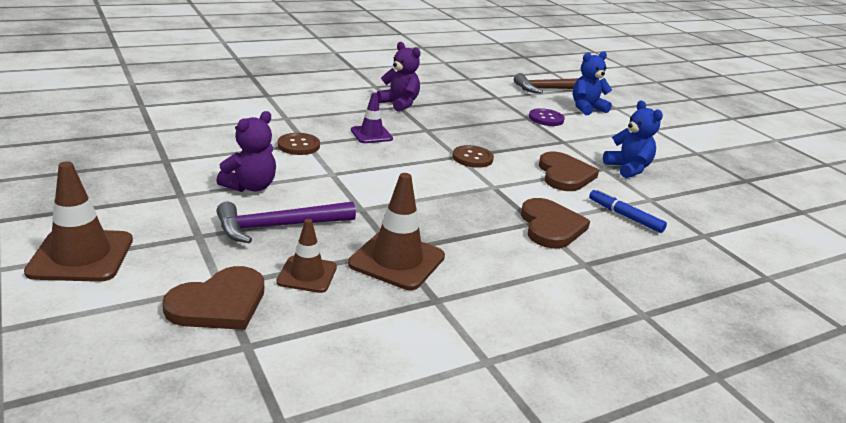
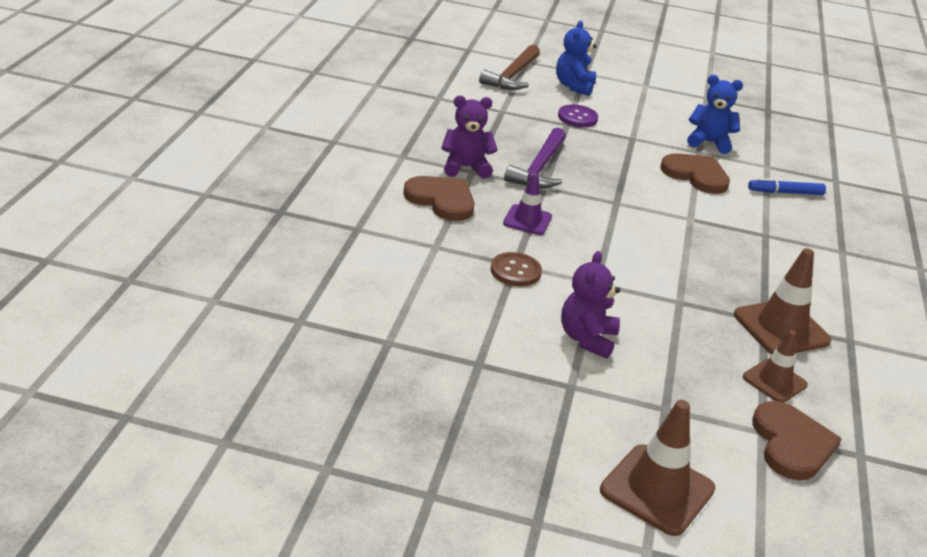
camera: 50 degrees left, 5 degrees up
(250, 186) = (587, 339): purple teddy bear -> purple teddy bear turned 150 degrees counterclockwise
(278, 226) = (680, 358): purple hammer -> purple hammer (539, 168)
(472, 158) = (627, 198): brown button -> none
(550, 226) = (777, 232): brown heart -> brown heart (441, 200)

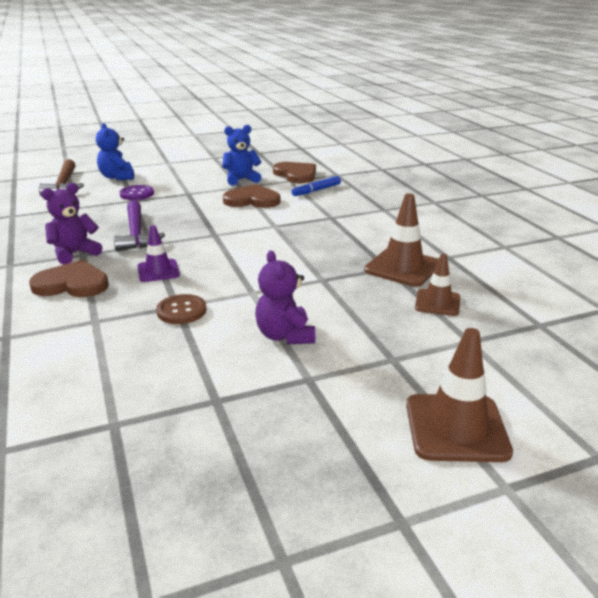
camera: 30 degrees left, 5 degrees down
(791, 444) = (495, 339): brown heart -> brown heart (296, 174)

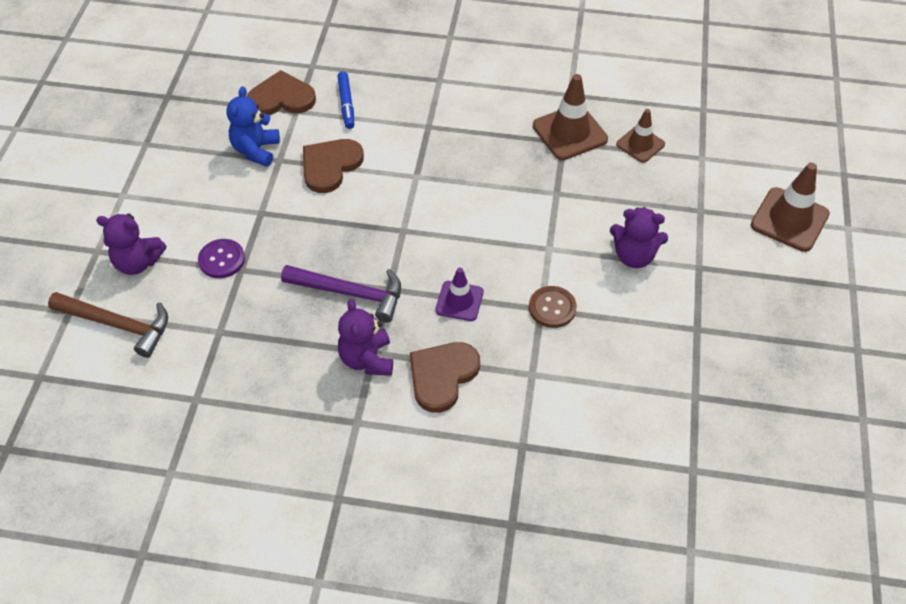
camera: 60 degrees left, 25 degrees up
(117, 177) = (138, 262): blue teddy bear -> purple teddy bear

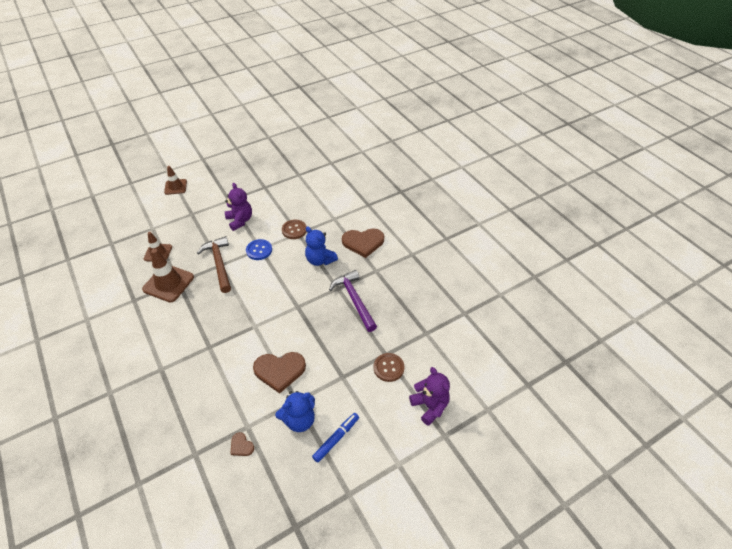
camera: 130 degrees left, 5 degrees down
(118, 325) = (469, 378): brown hammer -> brown hammer (219, 263)
(222, 260) = (388, 368): purple button -> brown button
(281, 98) = (241, 446): brown heart -> brown heart, size x0.47
(346, 104) = (220, 403): blue marker -> blue marker (336, 439)
(367, 359) = (381, 270): purple teddy bear -> none
(459, 301) = (320, 260): purple traffic cone -> blue teddy bear
(546, 245) = (259, 250): none -> blue button
(789, 220) = (175, 187): brown traffic cone -> brown traffic cone, size x0.63

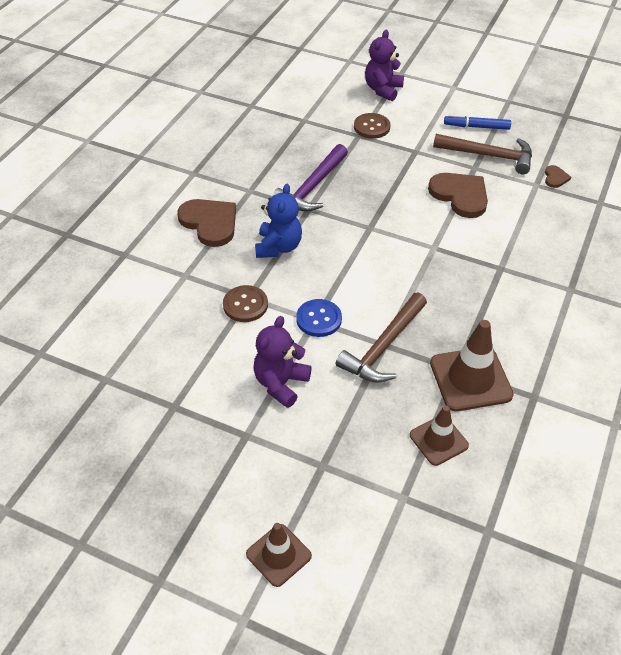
camera: 125 degrees left, 0 degrees up
(299, 420) = (489, 156): blue teddy bear -> brown hammer

